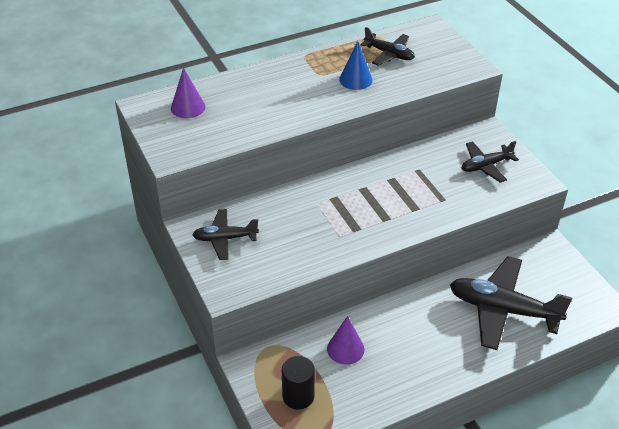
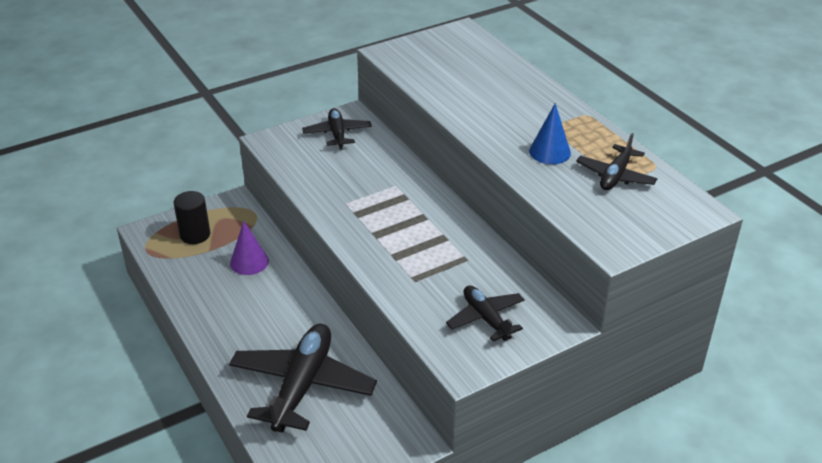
camera: 85 degrees right, 5 degrees down
(188, 107) = (466, 53): purple cone -> none

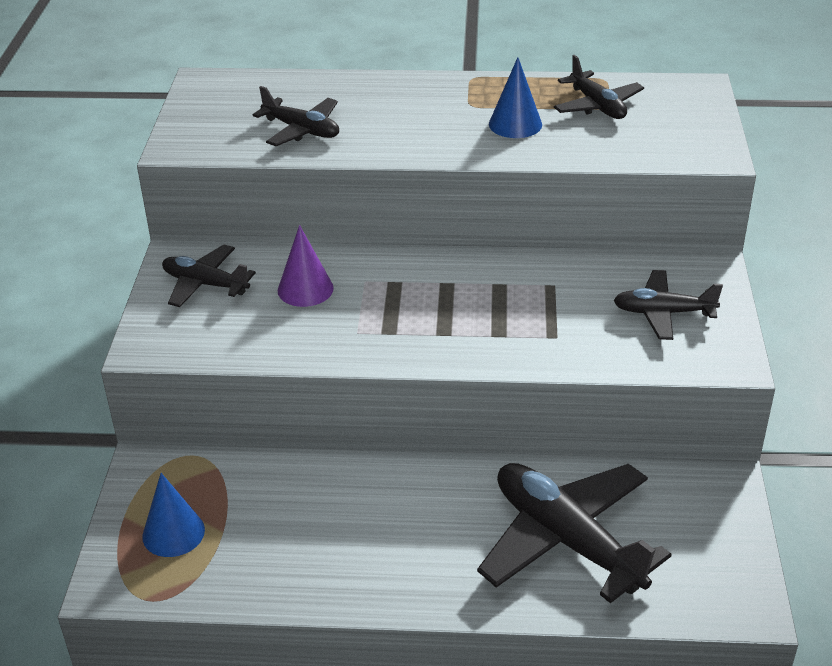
camera: 55 degrees left, 0 degrees up
(195, 235) = (173, 533): black cylinder -> blue cone
(249, 262) = (289, 499): purple cone -> purple cone (305, 289)
(449, 81) = (301, 130): none -> black plane

